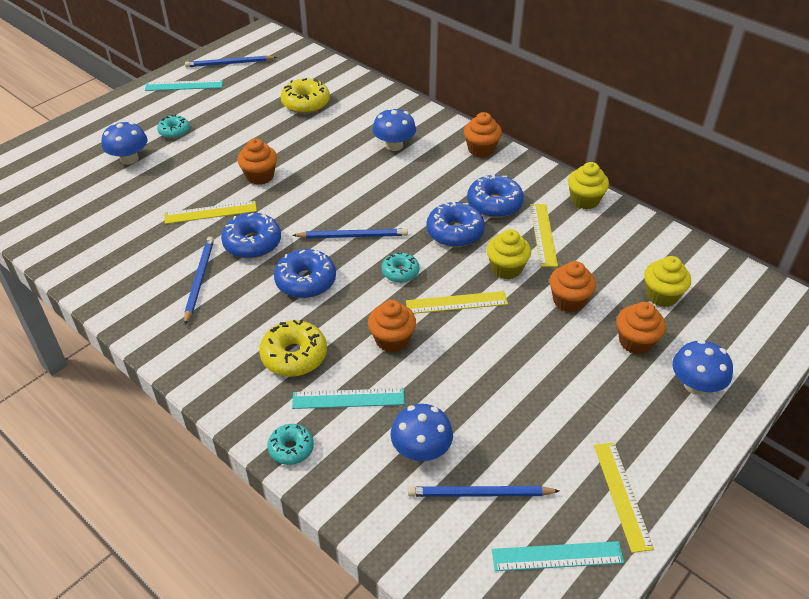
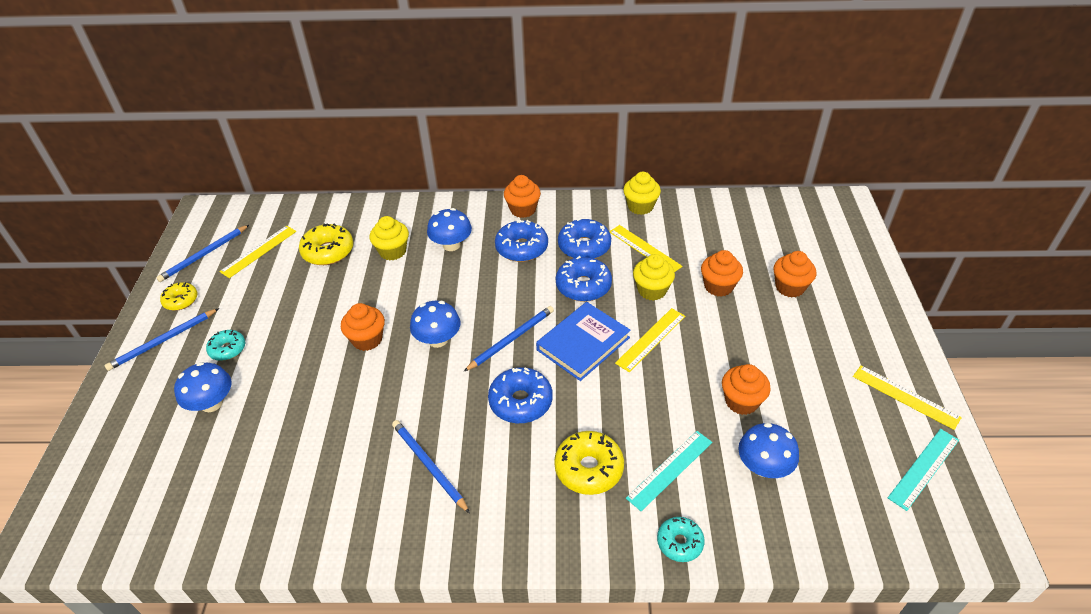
camera: 40 degrees left, 0 degrees up
(184, 85) = (181, 300): turquoise ruler -> yellow donut
(210, 212) = (362, 400): yellow ruler -> yellow ruler (259, 251)
(252, 243) = (435, 401): blue donut -> blue donut (522, 248)
(392, 340) = (643, 400): orange cupcake -> orange cupcake (741, 401)
(400, 272) = (583, 344): turquoise donut -> blue book
(479, 494) = (834, 466): blue pencil -> blue pencil (163, 341)
(661, 295) = (766, 245): yellow cupcake -> yellow cupcake (392, 251)
(695, 385) = (854, 292): blue mushroom -> blue mushroom (438, 340)

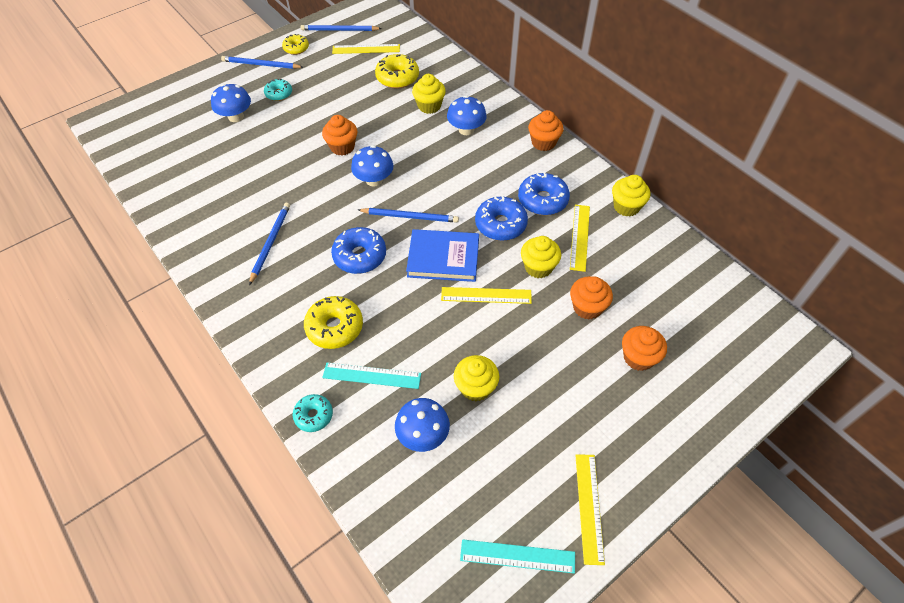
camera: 50 degrees right, 10 degrees up
(522, 248) = (503, 167): blue donut -> none
(741, 401) = (475, 387): orange cupcake -> yellow cupcake

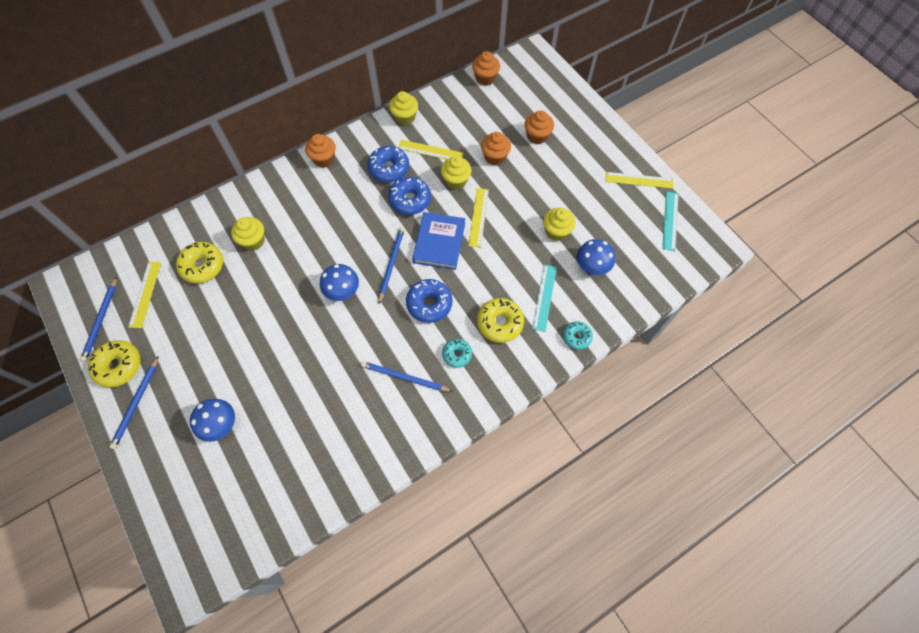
camera: 85 degrees left, 10 degrees up
(279, 94) = (194, 381): turquoise donut -> turquoise donut (457, 354)
(296, 48) = (119, 366): yellow donut -> yellow donut, size x1.60
(342, 147) = (292, 317): orange cupcake -> orange cupcake (485, 78)
(466, 129) = (293, 214): blue mushroom -> none

